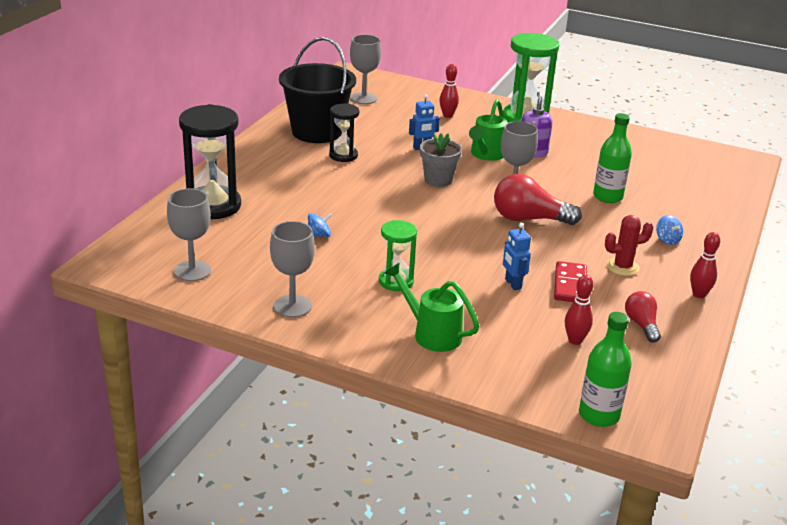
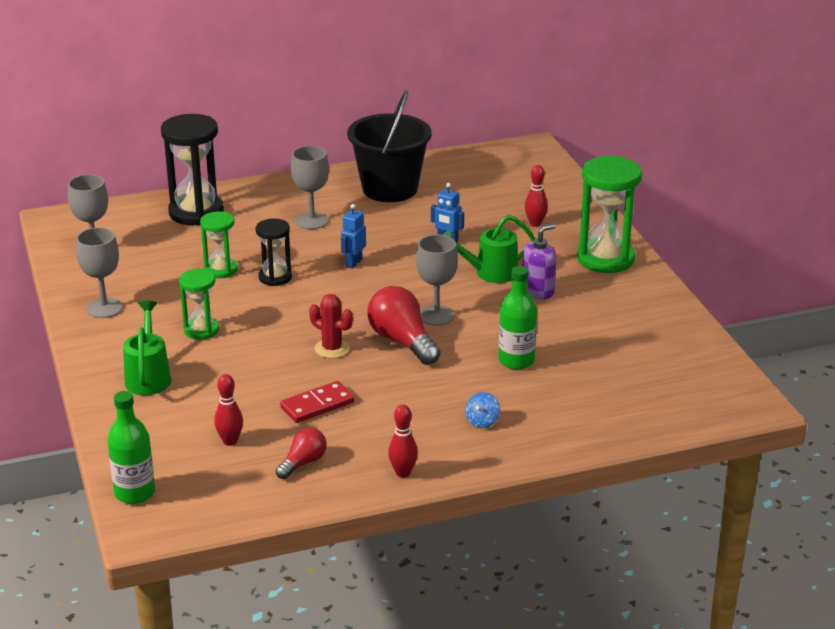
camera: 50 degrees right, 0 degrees up
(319, 235) = (221, 270): blue spinning top -> green hourglass
(343, 155) = (368, 218): black hourglass -> black hourglass (275, 277)
(363, 98) = (493, 176): grey goblet -> grey goblet (312, 221)
(438, 180) = (400, 274): grey flower pot -> none
(512, 284) = (277, 379): blue robot -> blue robot (353, 263)
(622, 267) = (390, 417): red cactus -> red cactus (332, 349)

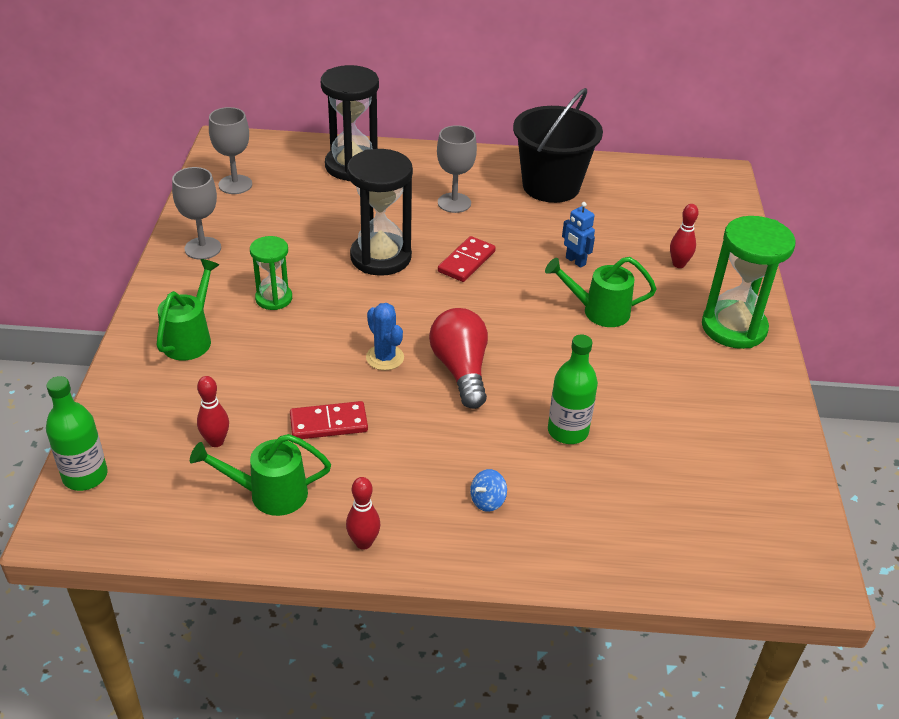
camera: 20 degrees right, 10 degrees up
(221, 270) = (335, 235): green hourglass -> none
(275, 277) = (380, 257): black hourglass -> black hourglass, size x1.75
(303, 463) = (269, 494): red light bulb -> green watering can
(332, 349) = (385, 358): red cactus -> blue cactus
(353, 263) = (466, 261): blue robot -> red domino
(436, 315) = (514, 348): grey goblet -> none
(538, 291) = (638, 348): purple soap dispenser -> none

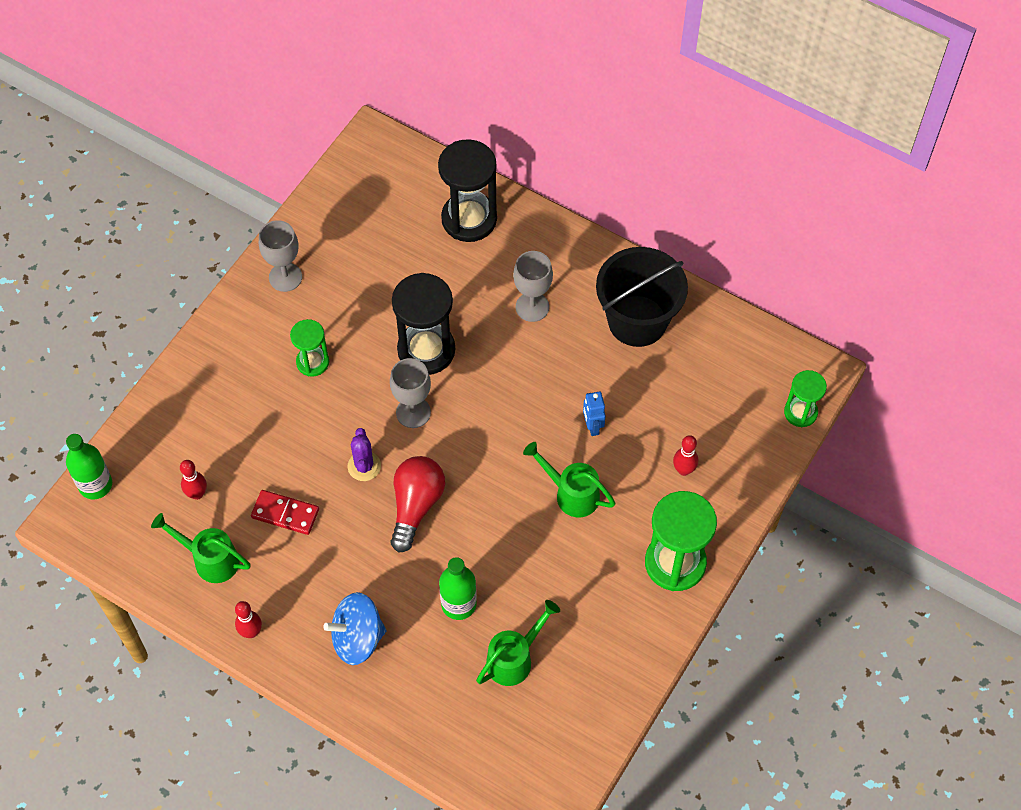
camera: 30 degrees right, 20 degrees up
(190, 338) = (227, 379): green watering can -> green watering can (514, 659)
(235, 184) = (352, 204): grey goblet -> grey goblet (413, 412)
(385, 358) = (364, 466): blue cactus -> purple cactus
(466, 261) = (496, 386): red domino -> none
(487, 501) = (357, 638): blue spinning top -> blue spinning top, size x2.11
(733, 201) = (800, 412): none -> green hourglass

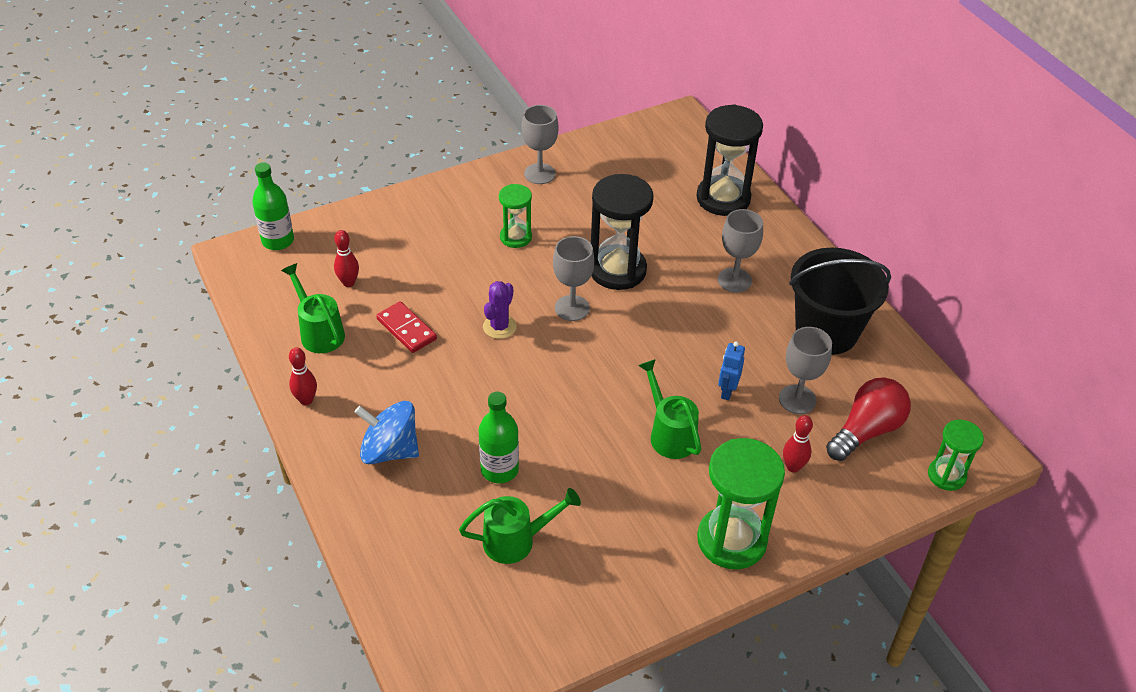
camera: 30 degrees right, 15 degrees down
(416, 506) = (520, 376): red light bulb -> red light bulb (866, 431)
(651, 403) = (797, 399): none -> grey goblet

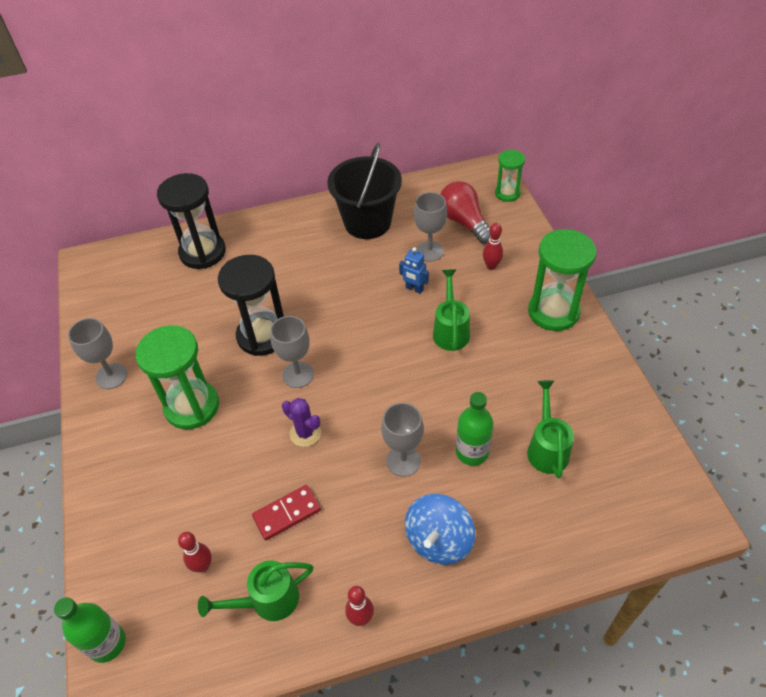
camera: 75 degrees left, 5 degrees up
(515, 237) = (192, 406): green hourglass -> green hourglass, size x1.75
(669, 434) = (451, 330): green watering can -> green watering can turned 105 degrees clockwise
(734, 280) = (299, 263): grey goblet -> grey goblet (403, 461)

